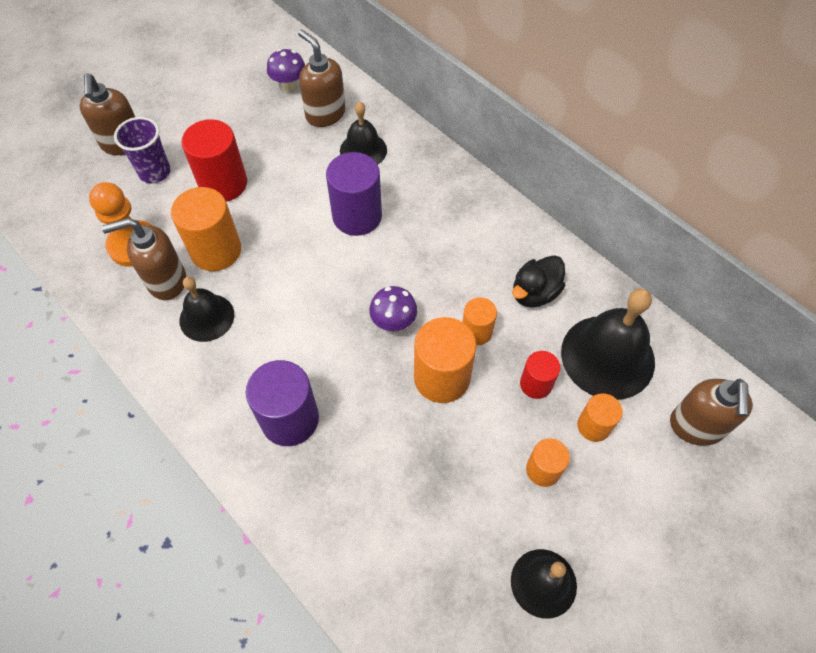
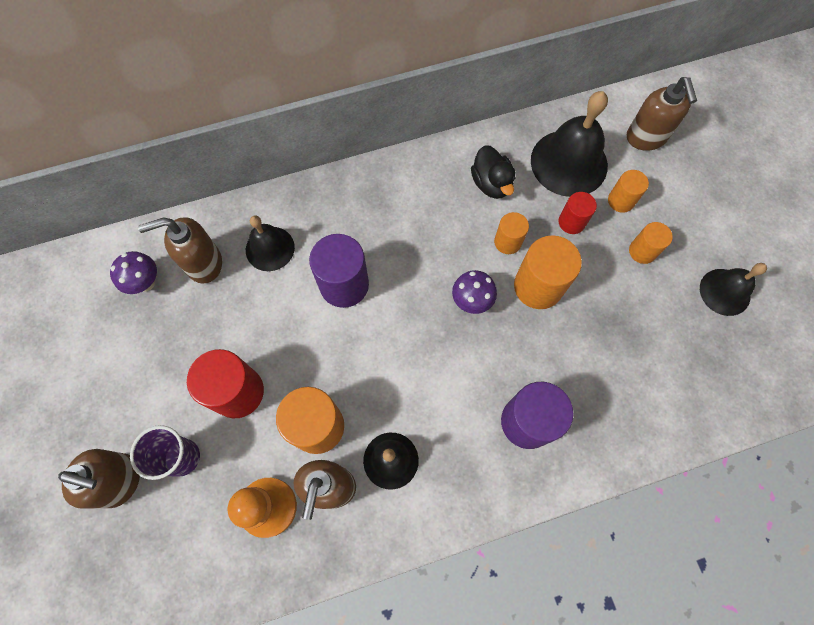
camera: 65 degrees left, 10 degrees up
(696, 426) = (646, 138): brown soap dispenser -> brown soap dispenser turned 45 degrees clockwise

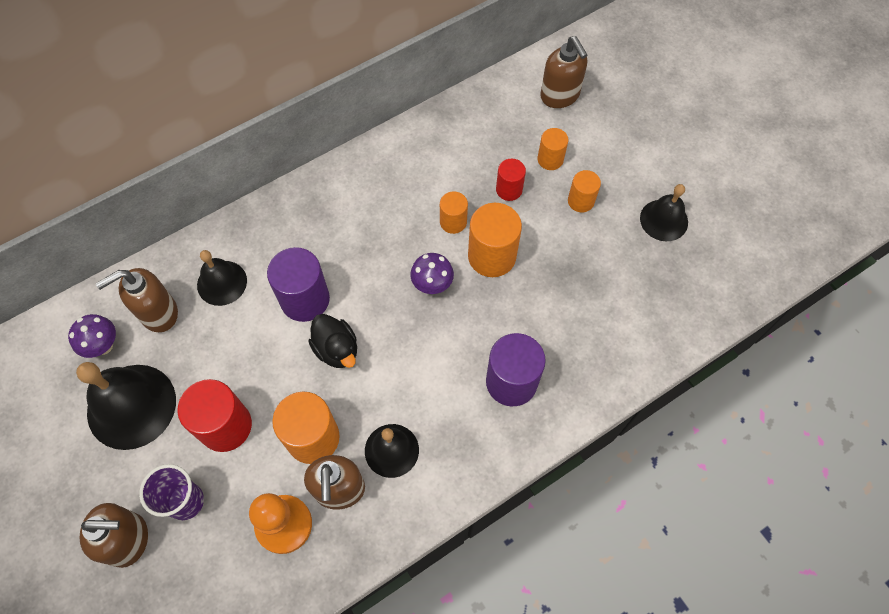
camera: 15 degrees left, 5 degrees down
(491, 183) = (424, 171): black duck -> black duck (336, 349)
(569, 163) = (493, 135): black bell -> black bell (131, 406)

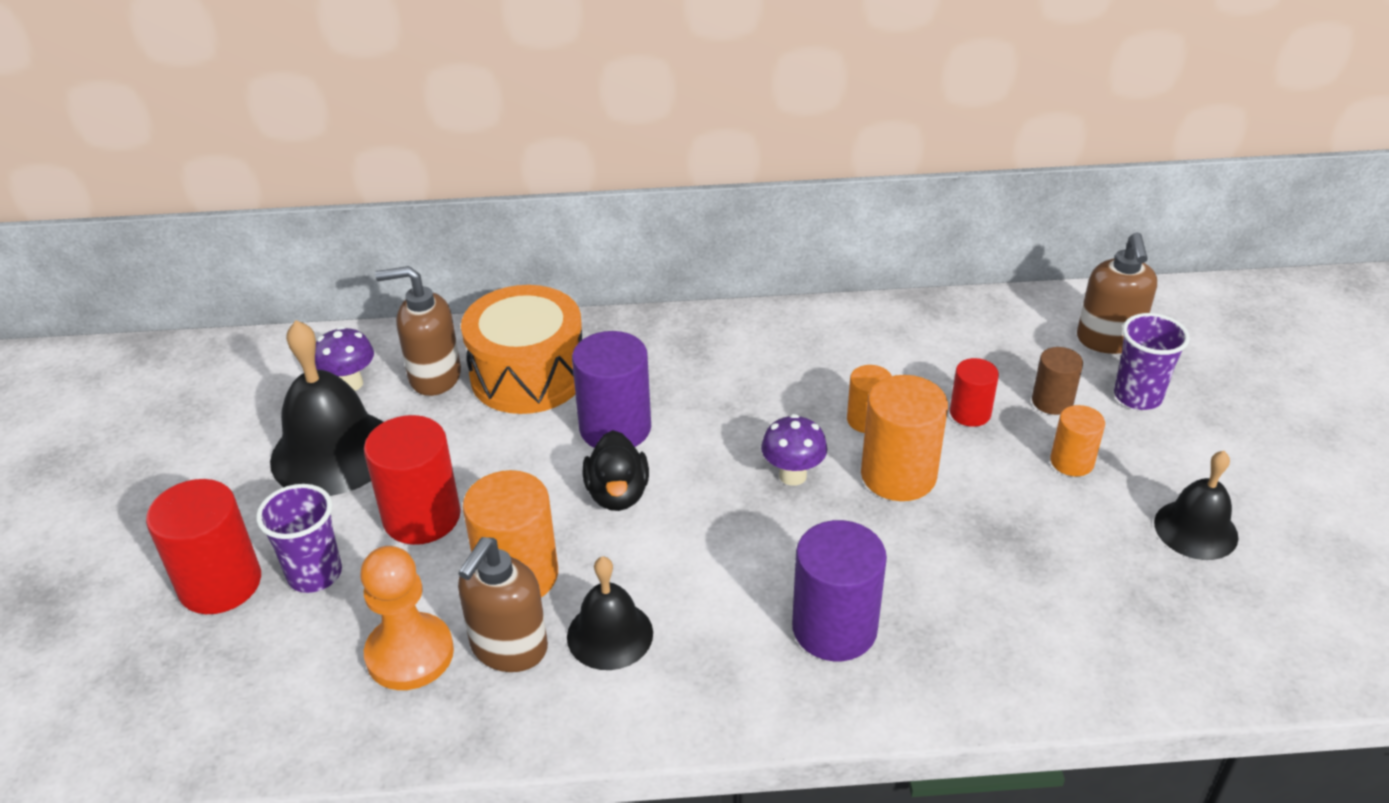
camera: 30 degrees right, 25 degrees down
(129, 540) = (220, 584): brown soap dispenser -> red cylinder
(222, 283) = (528, 375): black bell -> orange drum
(550, 159) = (1052, 401): orange cylinder -> brown cylinder
(594, 134) = (1137, 396): none -> purple cup

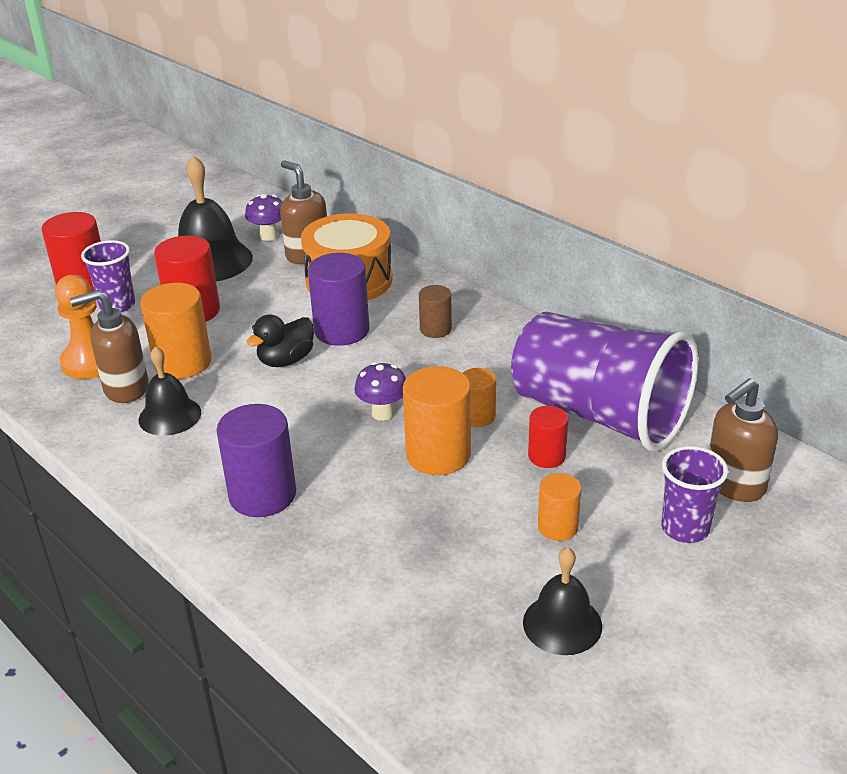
camera: 50 degrees right, 5 degrees down
(944, 352) = (599, 415): none -> purple cup
(1052, 401) = (615, 488): brown cylinder -> brown cylinder (435, 329)

